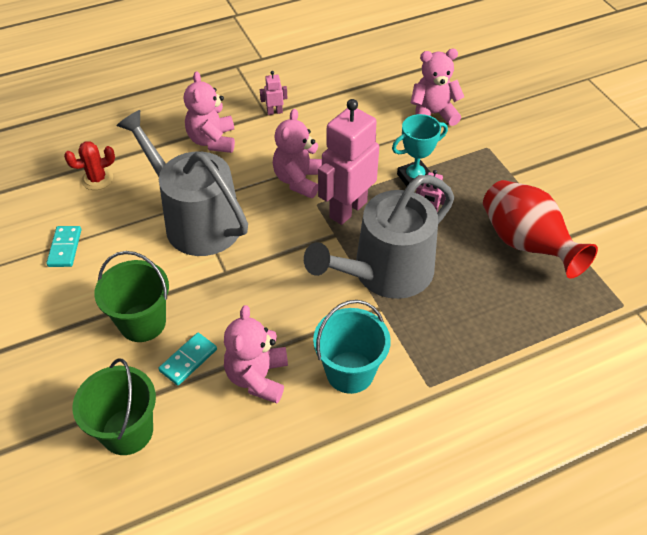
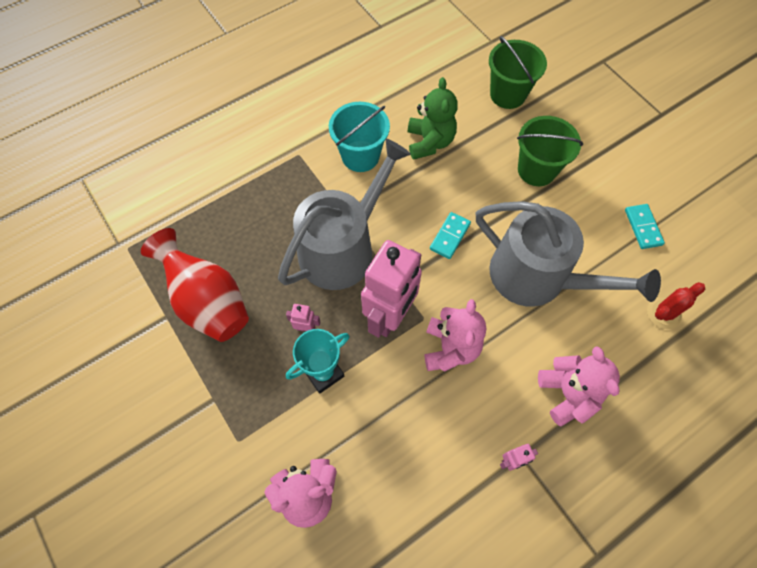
camera: 170 degrees right, 15 degrees up
(188, 360) = (487, 147): turquoise domino -> turquoise domino (450, 236)
(258, 377) = (429, 142): pink teddy bear -> green teddy bear

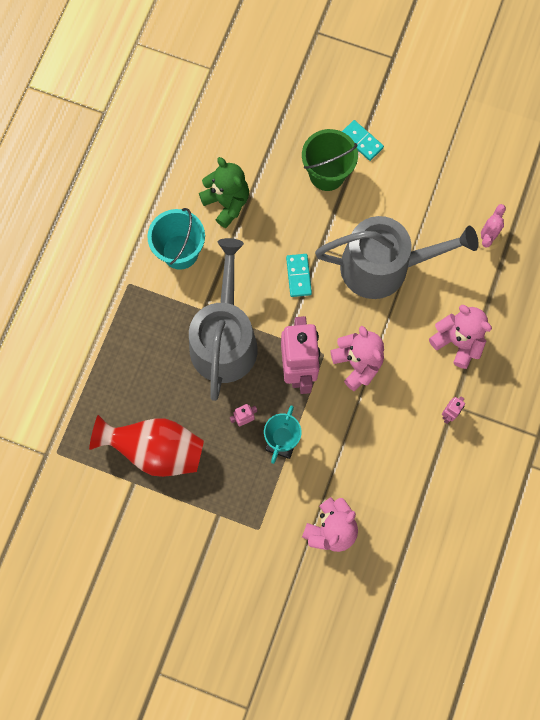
camera: 35 degrees left, 10 degrees up
(507, 94) = (259, 116): green bucket -> none
(643, 227) = (435, 174): turquoise domino -> turquoise domino (361, 141)
(663, 313) = (487, 236): red cactus -> pink cactus

